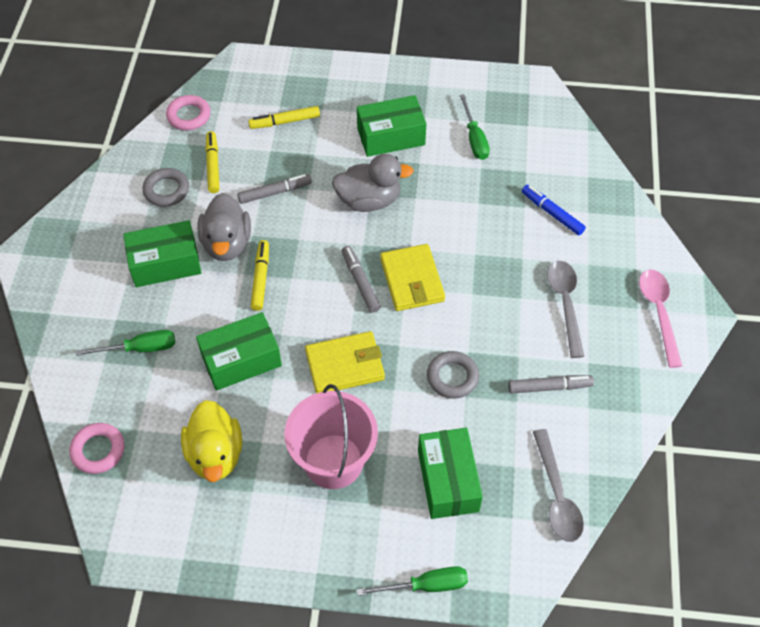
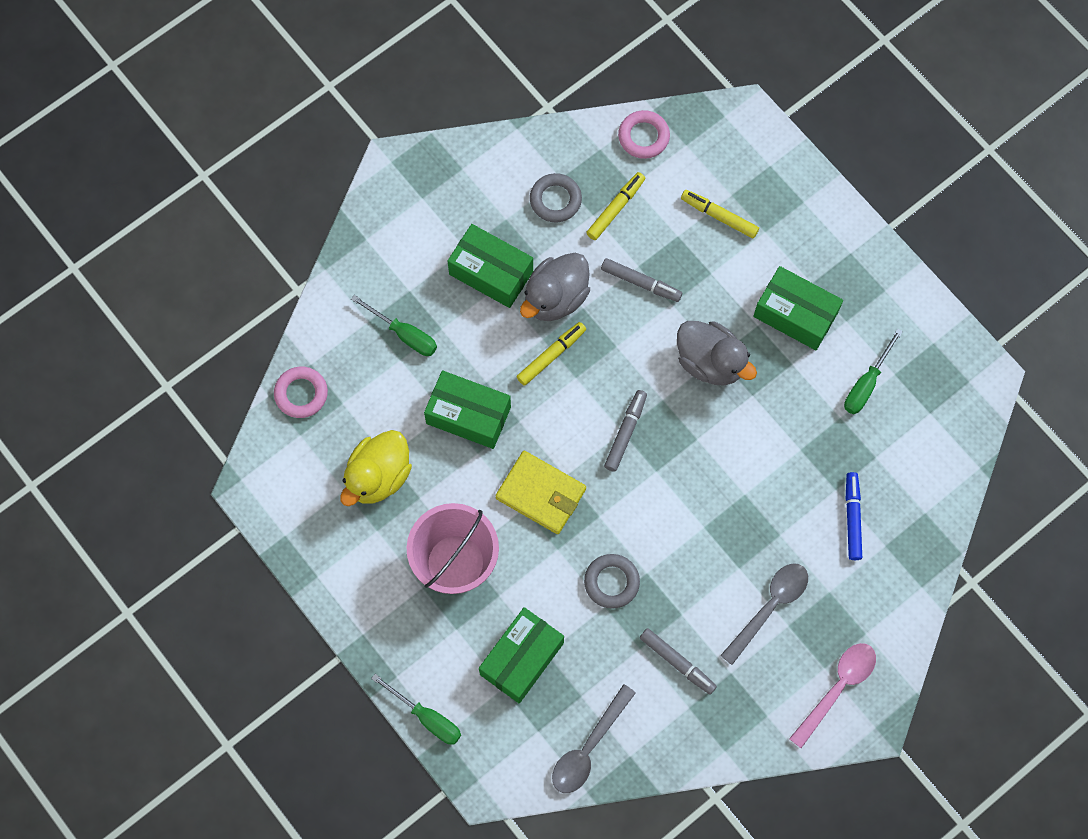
camera: 45 degrees right, 15 degrees up
(412, 280) = (668, 469): yellow wallet -> none

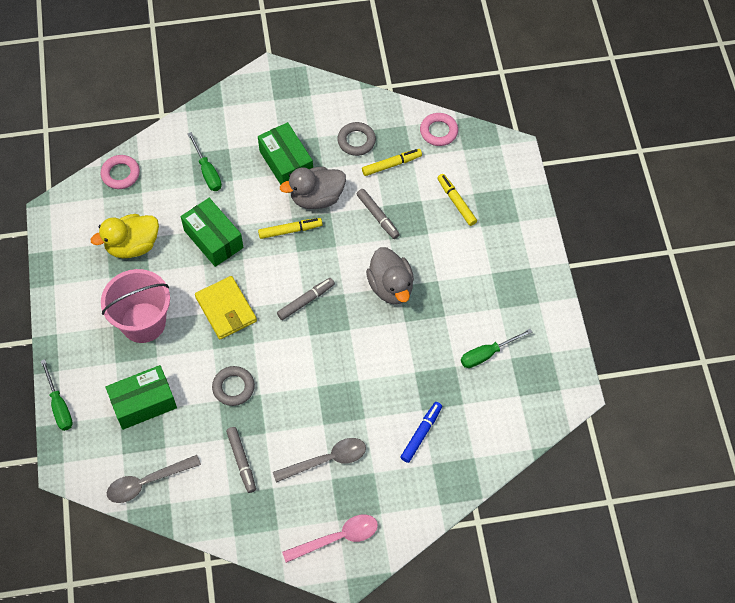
camera: 30 degrees right, 10 degrees down
(795, 315) = (467, 287): green box -> none

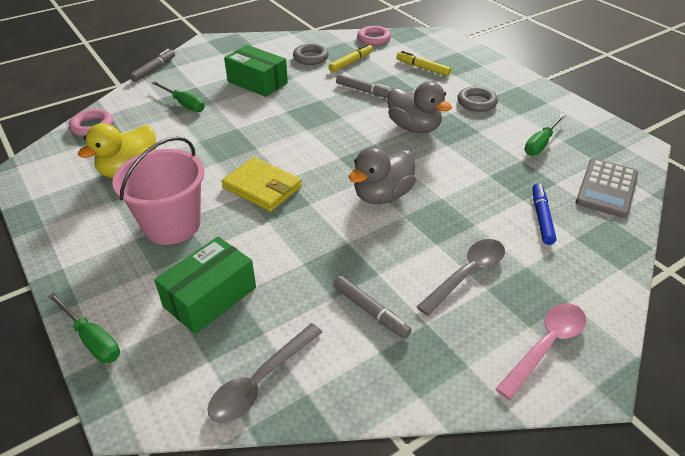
camera: 25 degrees left, 20 degrees down
(213, 239) = (216, 143): green box -> none
(233, 387) = (313, 246): grey ring -> grey ring (476, 102)
(290, 230) = (290, 118): yellow marker -> none
(305, 301) = (341, 158): grey marker -> grey marker (154, 69)
(316, 198) = (300, 94): grey duck -> grey duck (382, 195)
(499, 427) = (606, 188): none -> grey calculator

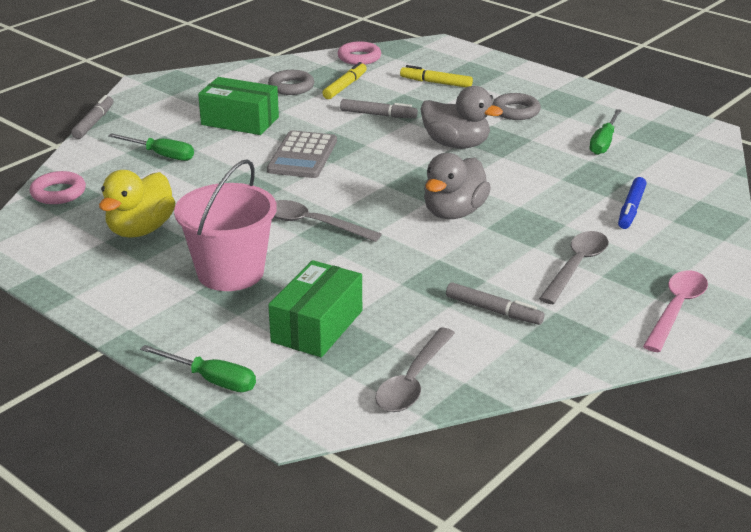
camera: 15 degrees left, 10 degrees down
(262, 187) = (313, 224): yellow wallet -> grey spoon
(541, 218) = (631, 209): blue marker -> blue marker turned 150 degrees counterclockwise
(606, 188) = (687, 174): grey calculator -> grey calculator (302, 156)

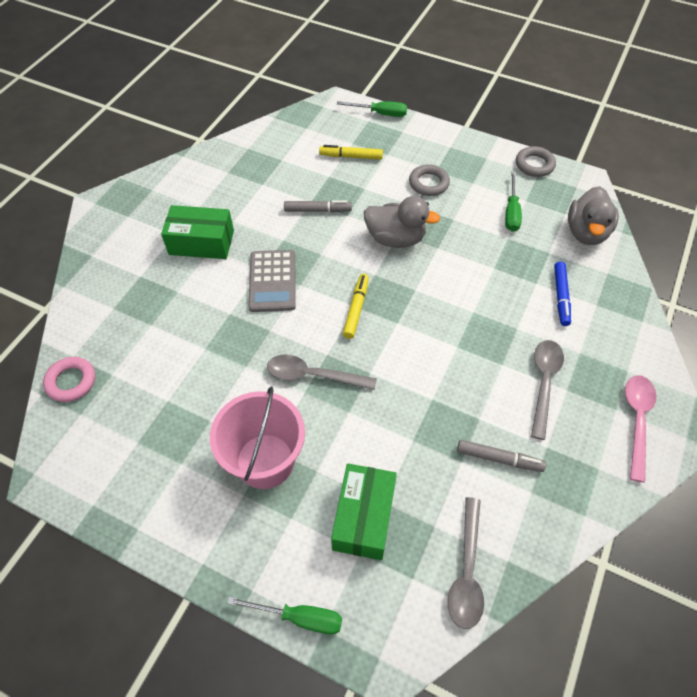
camera: 15 degrees left, 25 degrees up
(93, 123) = (69, 271): grey marker -> none
(140, 230) = (165, 418): yellow duck -> none
(161, 155) = (147, 306): green screwdriver -> green screwdriver (380, 113)
(291, 87) = (230, 185): grey ring -> grey ring (534, 165)
(345, 86) = (276, 176): yellow marker -> yellow marker (356, 309)
(359, 57) = (275, 132): pink ring -> none
(454, 212) = (424, 333): grey duck -> grey duck (586, 232)

